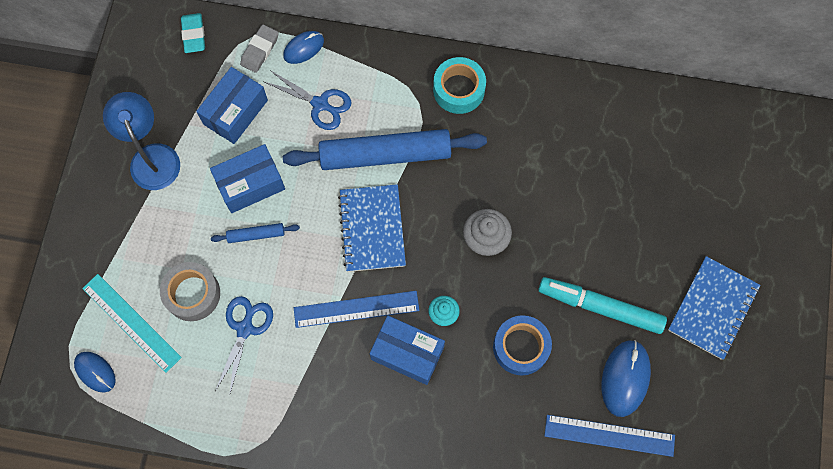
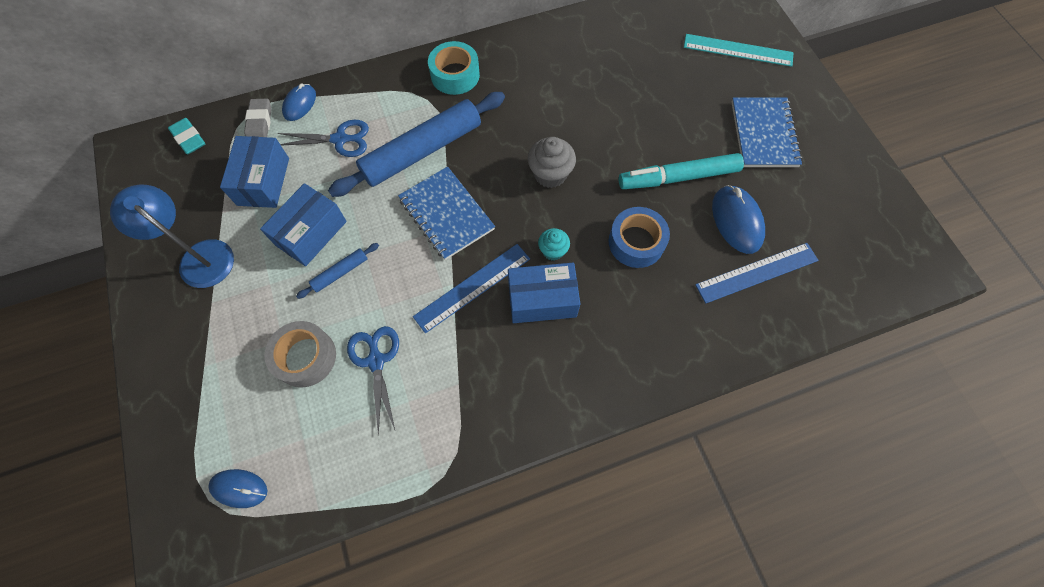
camera: 30 degrees left, 5 degrees down
(131, 322) = (255, 417): turquoise ruler -> turquoise ruler (738, 50)

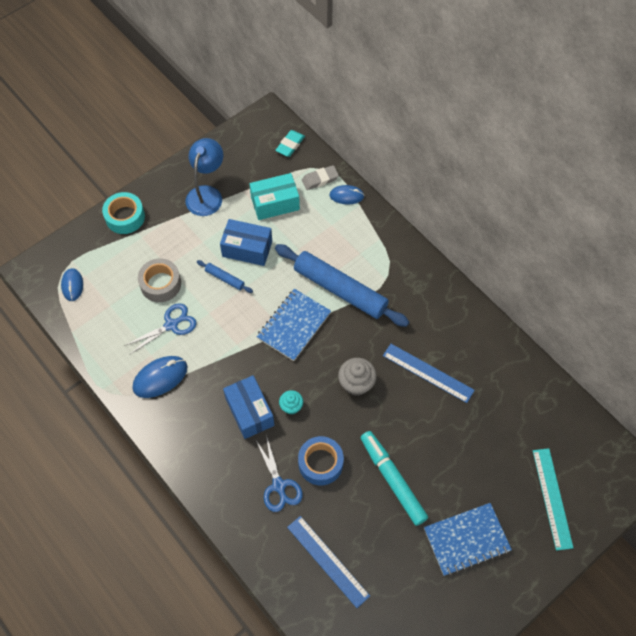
camera: 70 degrees right, 5 degrees down
(263, 181) = (275, 203): blue box -> turquoise box
(340, 139) = (327, 233): blue scissors -> blue scissors (279, 485)
(455, 75) = (419, 285): turquoise tape -> turquoise tape (125, 217)
(472, 287) = (243, 363): blue ruler -> blue ruler (428, 373)
(736, 221) = (369, 535): blue mouse -> blue mouse (160, 378)

